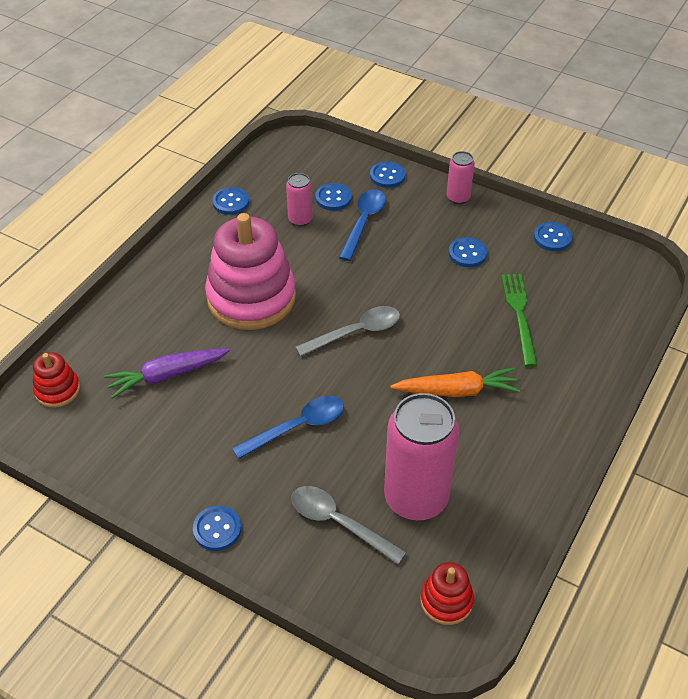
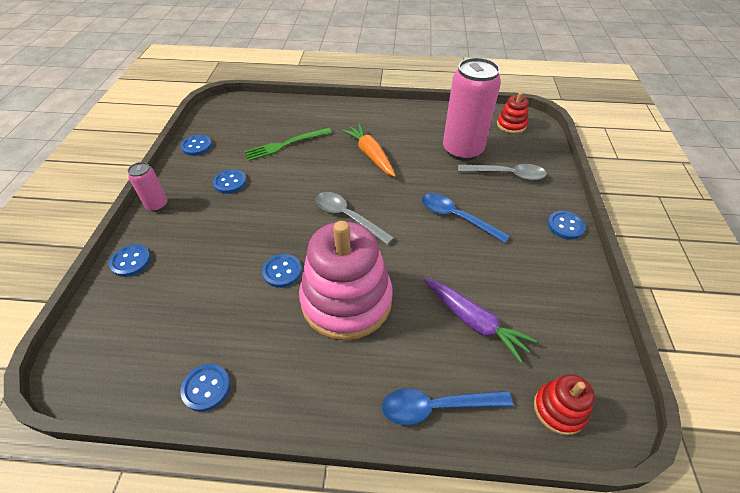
camera: 115 degrees left, 0 degrees up
(300, 219) = (219, 307): pink can -> none
(333, 198) = (176, 292): blue button -> blue button (282, 271)
(338, 523) = (507, 174): grey spoon -> grey spoon turned 90 degrees counterclockwise
(363, 222) = (209, 256): blue spoon -> blue spoon (436, 407)

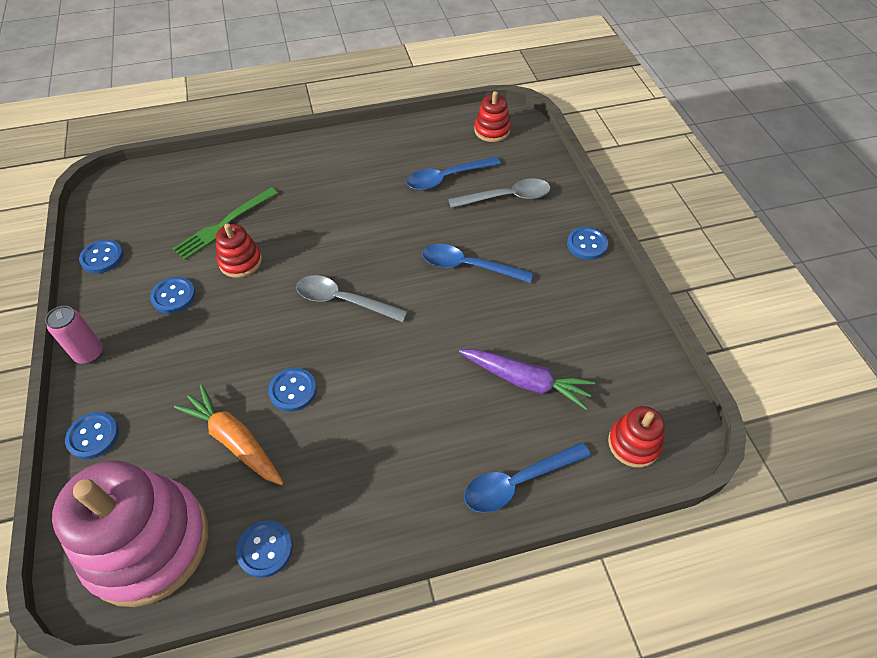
camera: 20 degrees left, 5 degrees up
(286, 171) = (240, 262): none -> red stacking toy
(346, 300) = (382, 401): pink stacking toy -> pink stacking toy (148, 543)
(370, 155) = (339, 212): orange carrot -> orange carrot (234, 440)
(462, 150) = (446, 178): pink can -> blue spoon

